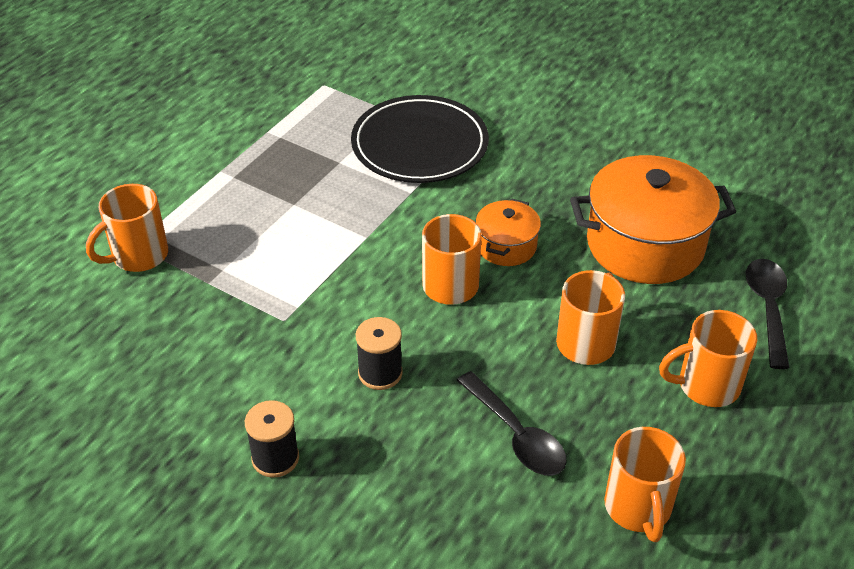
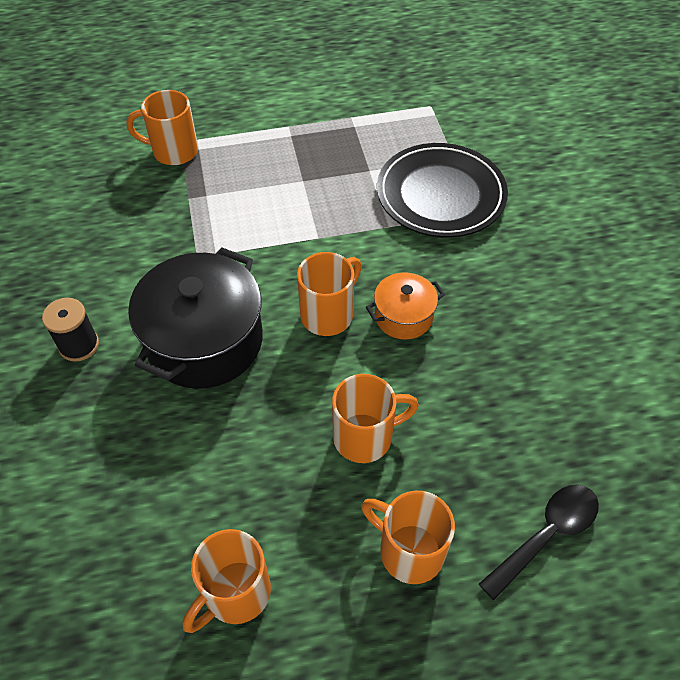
camera: 45 degrees right, 10 degrees up
(380, 373) = (205, 341): black spool -> black pot
(516, 435) = (229, 461): black spoon -> none
(645, 244) = (512, 398): orange pot -> none

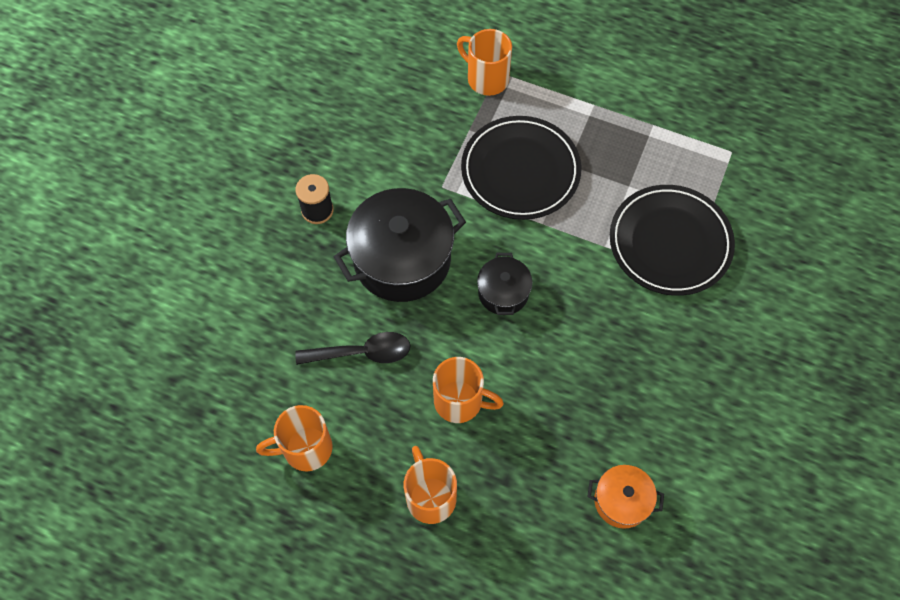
camera: 35 degrees right, 10 degrees up
(263, 207) = (520, 171): none -> black plate
(328, 314) = (503, 293): orange mug -> black pot
(403, 316) = (557, 329): orange pot -> orange pot (621, 501)
(546, 535) = (528, 549): black spoon -> black spoon (362, 353)

